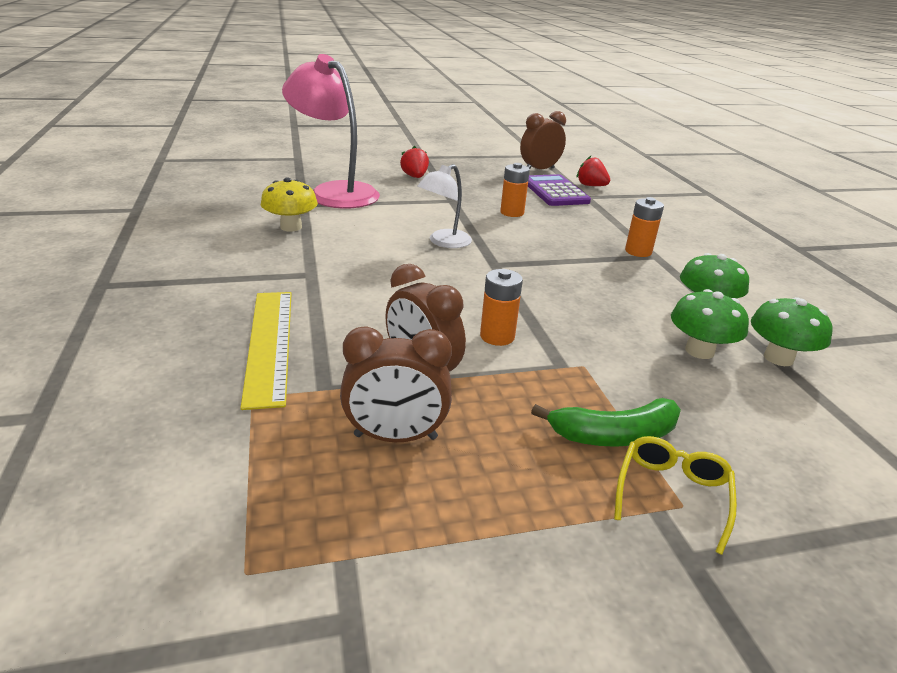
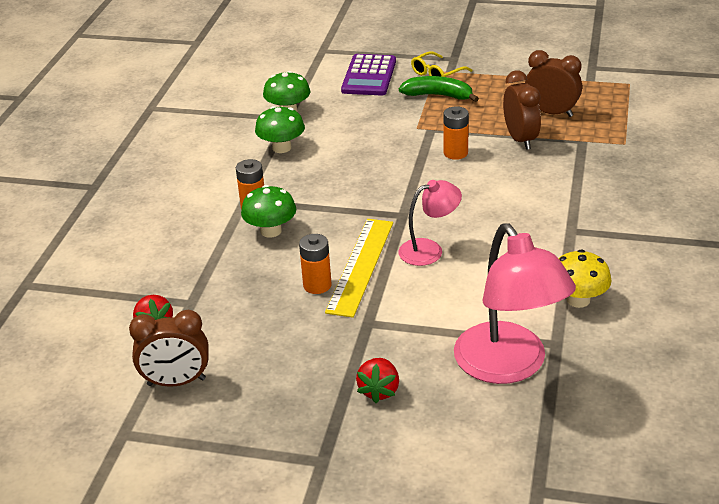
camera: 150 degrees left, 5 degrees up
(269, 344) = (612, 173): yellow ruler -> yellow ruler (361, 266)
(444, 242) = (429, 250): white lamp -> pink lamp
(555, 191) = (219, 320): purple calculator -> purple calculator (369, 76)
(699, 351) = (332, 123): green mushroom -> green mushroom (271, 231)

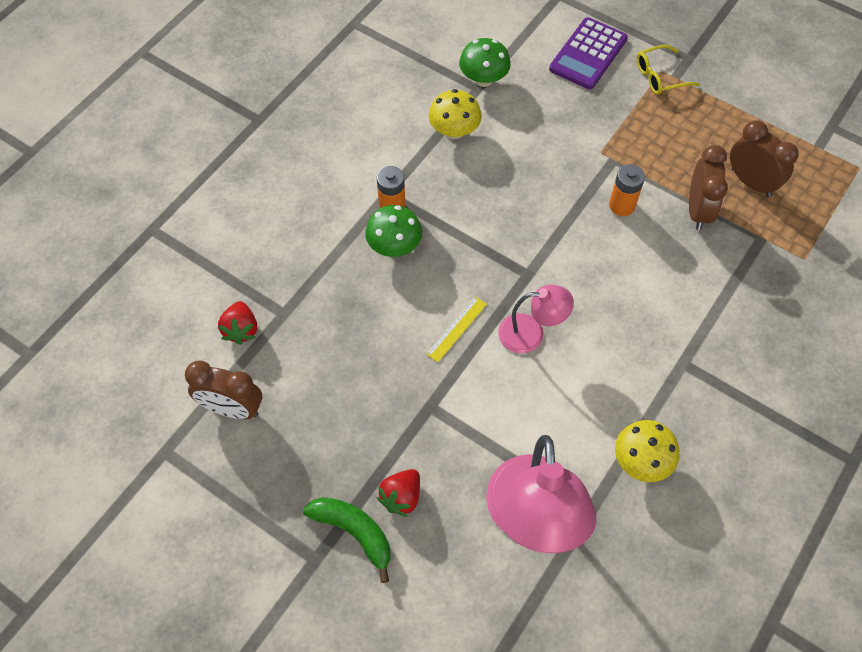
camera: 20 degrees right, 25 degrees up
(281, 148) = (454, 131): green mushroom -> yellow mushroom
(317, 285) = (405, 338): orange battery -> none
(361, 266) = (457, 329): yellow ruler -> yellow ruler, size x0.52
(438, 95) = (645, 111): green banana -> green banana (354, 532)

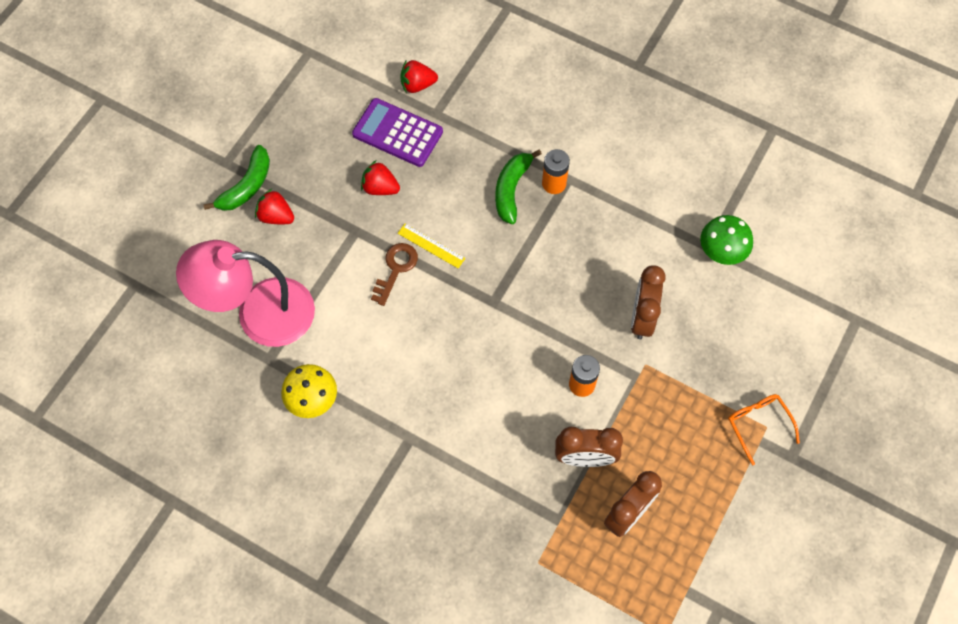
camera: 85 degrees right, 5 degrees up
(232, 409) = (346, 90): brown clock -> brown clock (642, 318)
(376, 377) = (380, 188): none -> red strawberry
(394, 246) = (511, 189): green mushroom -> green banana
(454, 131) = (650, 229): yellow mushroom -> none
(483, 366) = (395, 269): none -> brown key
(531, 333) = (431, 306): pink lamp -> none
(588, 54) = (776, 351): purple calculator -> purple calculator (397, 133)
(659, 76) = (758, 424): yellow glasses -> orange glasses

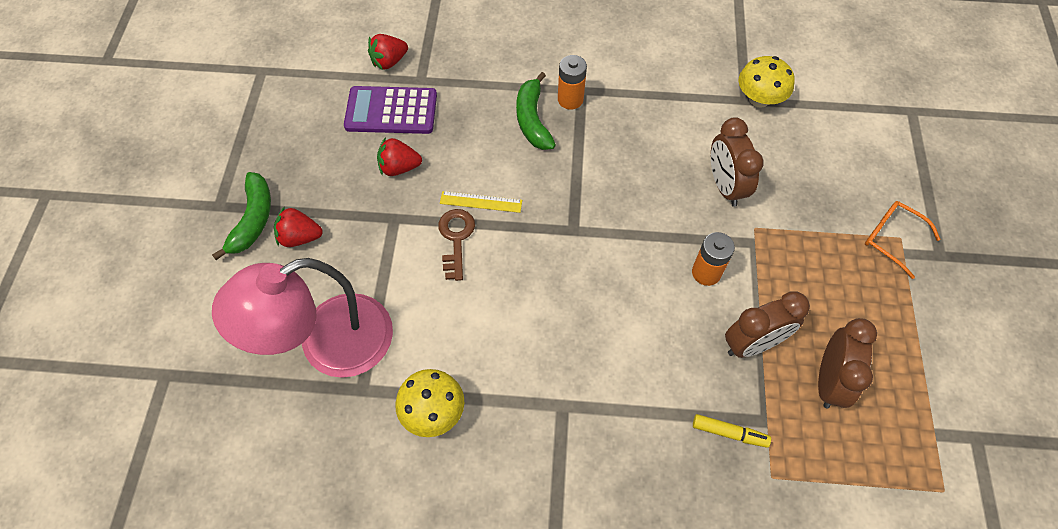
camera: 25 degrees left, 5 degrees down
(525, 516) = (729, 433): none -> yellow marker
(722, 251) = (759, 99): green mushroom -> yellow mushroom

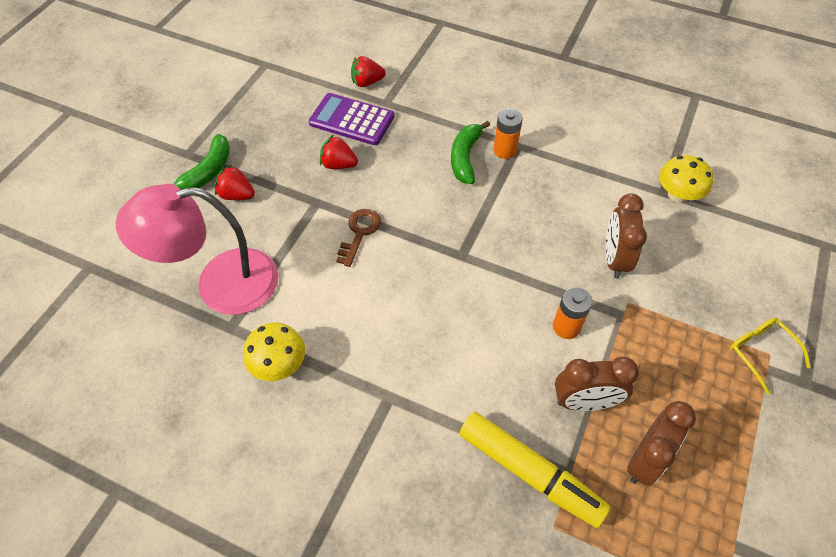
camera: 20 degrees right, 5 degrees down
(481, 202) = (393, 210): yellow ruler -> none
(729, 433) = (530, 472): yellow marker -> yellow marker, size x2.15
(891, 238) = (760, 352): orange glasses -> yellow glasses

